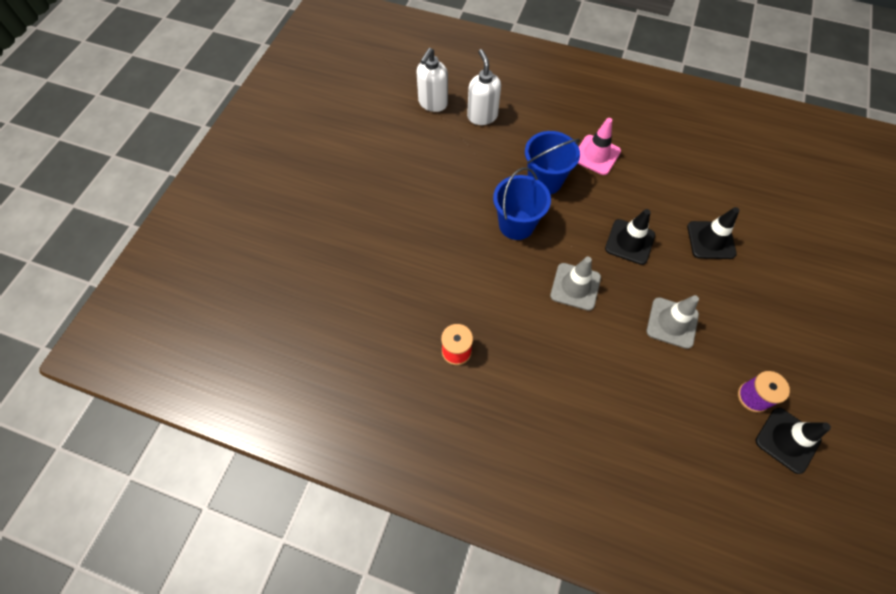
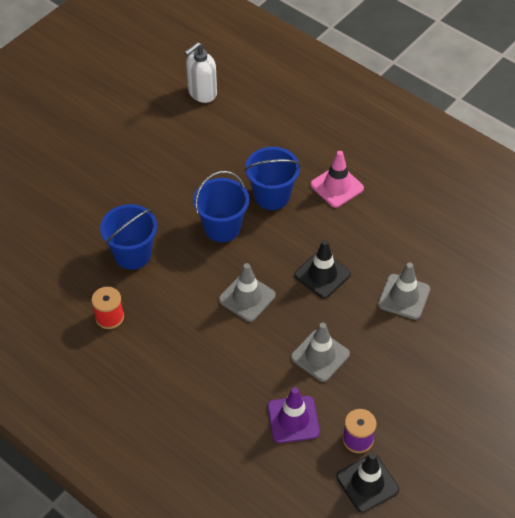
camera: 20 degrees right, 10 degrees down
(446, 278) = (132, 254): none -> blue bucket
(482, 116) = (244, 118): white soap dispenser -> none
(684, 398) = (293, 419): none -> purple traffic cone
(711, 240) = (404, 297): black traffic cone -> grey traffic cone

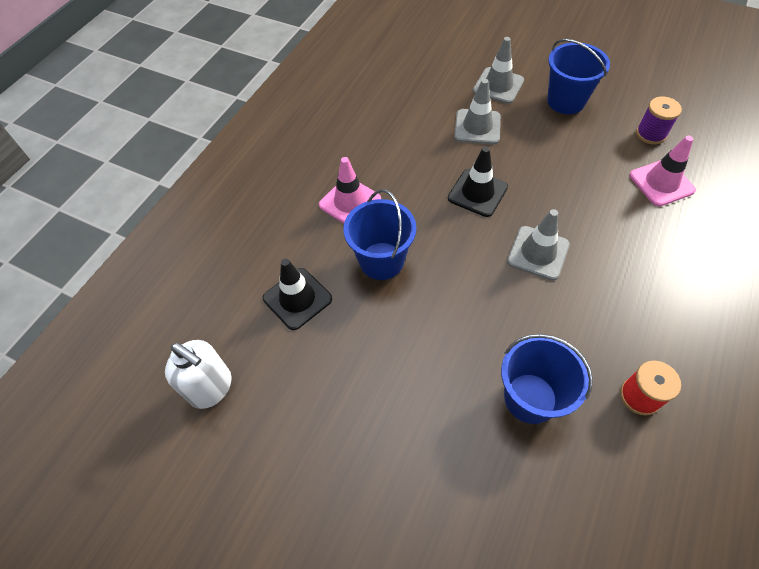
camera: 100 degrees left, 5 degrees up
(222, 227) = (447, 302): blue bucket -> blue bucket (566, 101)
(293, 419) = (661, 183): purple traffic cone -> pink traffic cone
(320, 356) = (578, 176): grey traffic cone -> grey traffic cone (498, 86)
(367, 483) = (688, 121): black traffic cone -> black traffic cone (297, 298)

